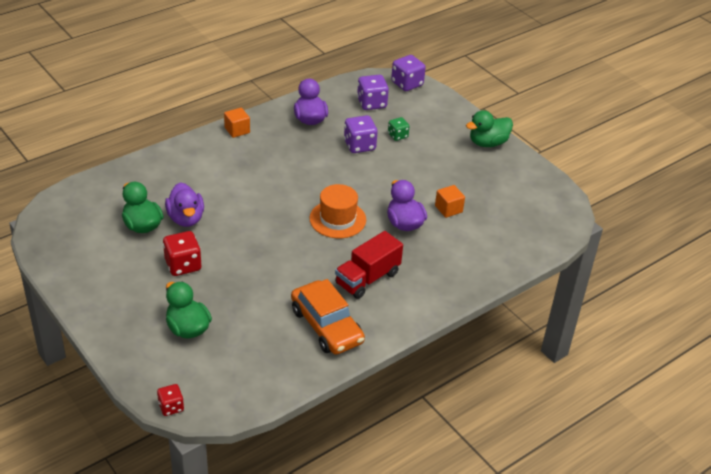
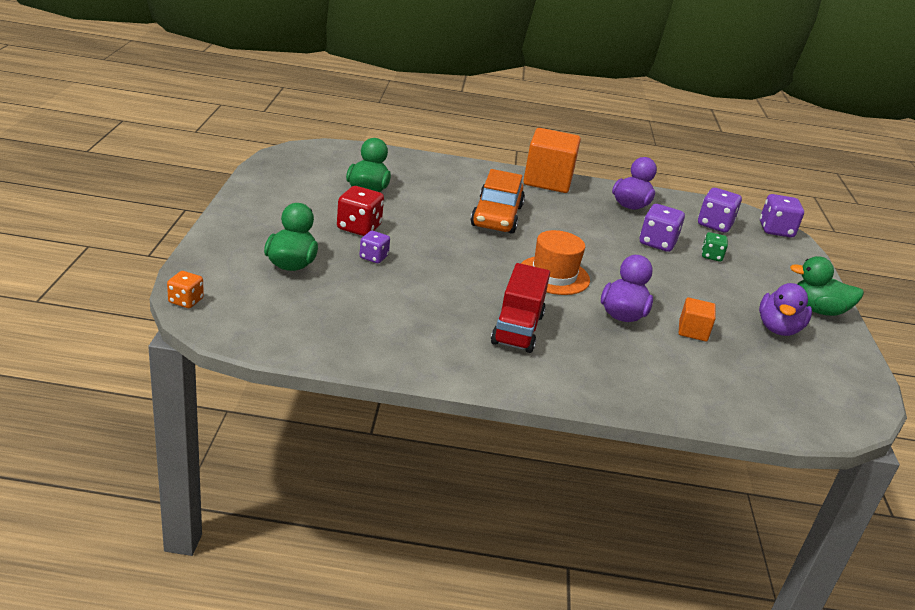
camera: 40 degrees right, 10 degrees down
(171, 407) = (186, 301): red dice -> orange dice
(186, 218) = (411, 204): purple duck -> purple duck (778, 329)
(225, 284) = (373, 257): none -> purple dice
(237, 130) = (547, 181): orange cube -> orange cube, size x2.01
(326, 326) = (418, 336): orange car -> orange car (496, 216)
(367, 278) = (517, 329): red truck -> red truck turned 75 degrees counterclockwise

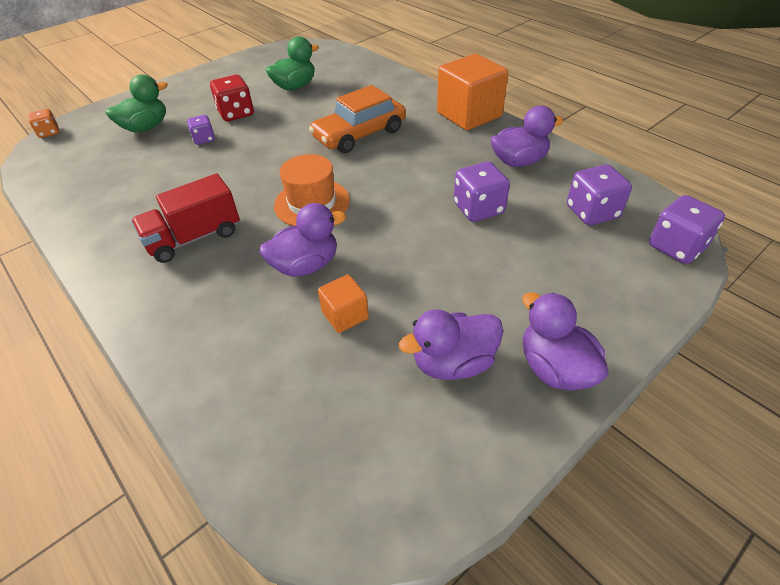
camera: 50 degrees right, 15 degrees up
(711, 256) = (521, 245): green dice -> none
(817, 310) = (555, 368): green duck -> purple duck

